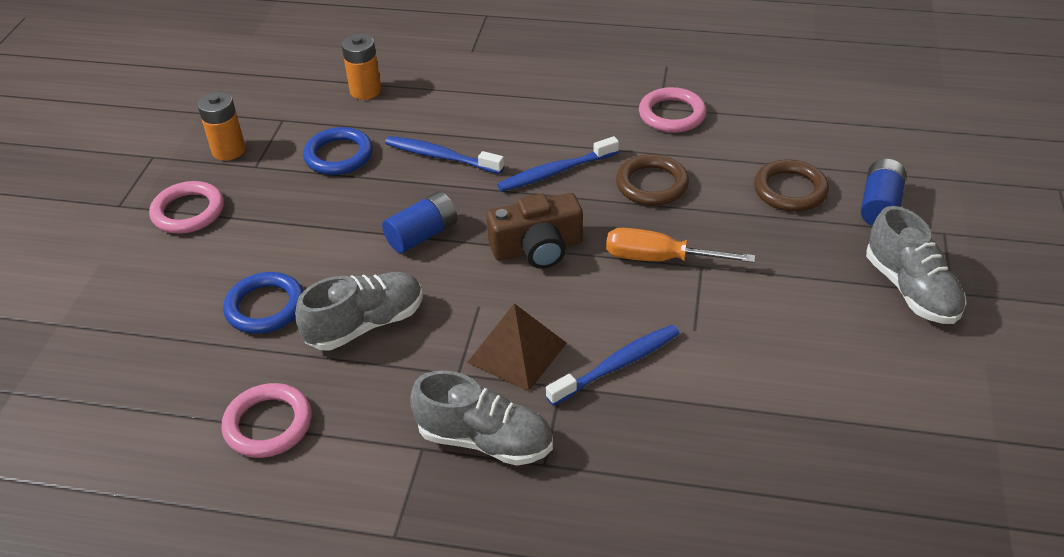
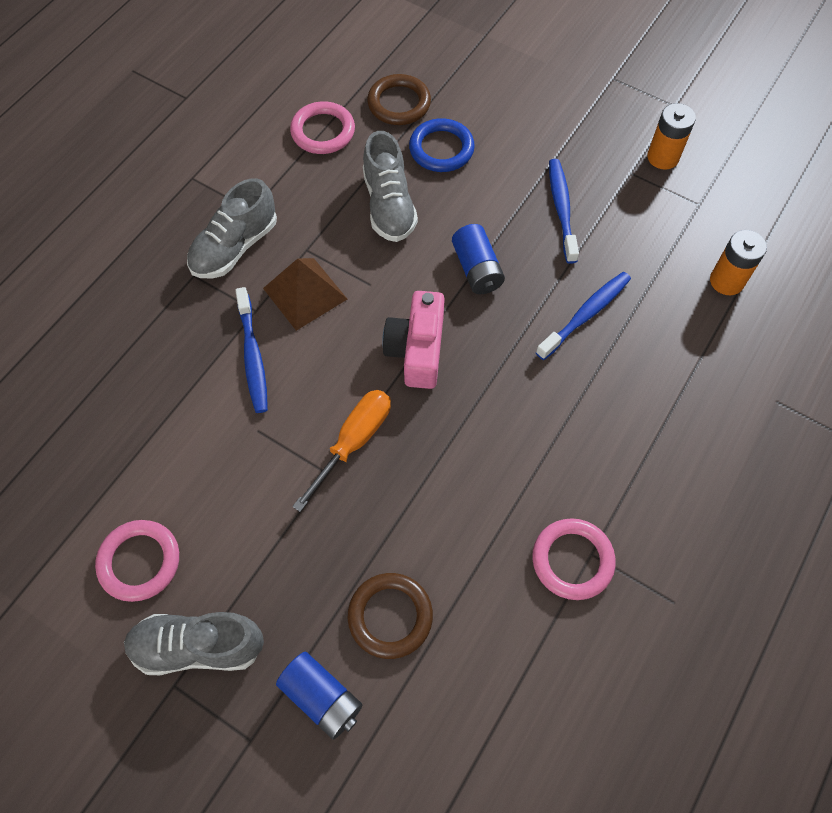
camera: 110 degrees right, 20 degrees up
(188, 212) = (584, 119): pink ring -> pink ring (139, 562)
(339, 155) = (621, 235): blue ring -> none
(537, 248) = (417, 349): brown camera -> pink camera
(556, 172) = (519, 404): blue toothbrush -> blue toothbrush (561, 210)
(652, 184) = (461, 483): brown ring -> brown ring (399, 103)

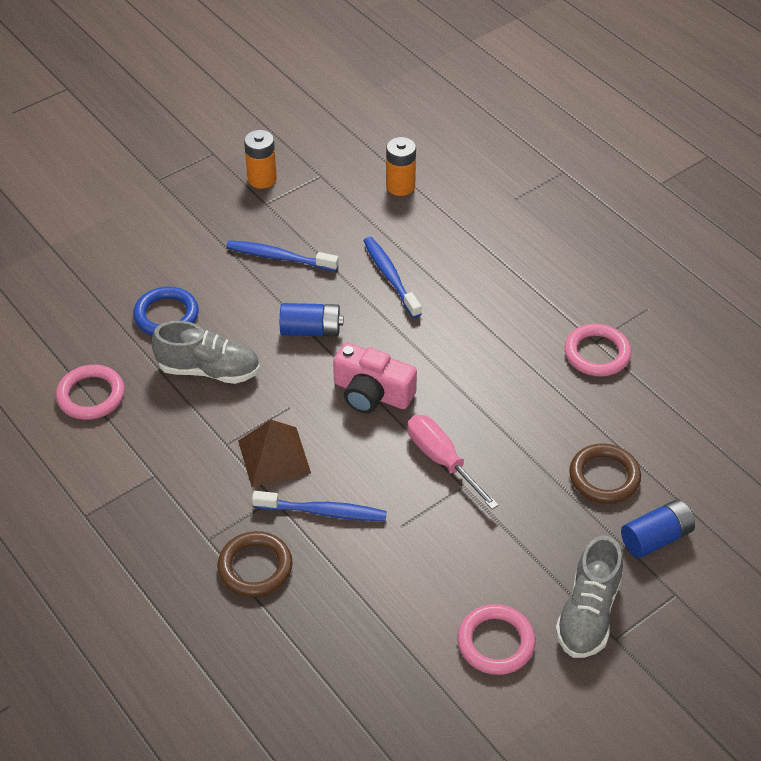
camera: 70 degrees left, 15 degrees down
(235, 247) = (192, 498): grey shoe -> none
(353, 442) = (442, 460): orange screwdriver -> pink screwdriver
(399, 103) = (93, 330): brown ring -> brown ring (255, 567)

